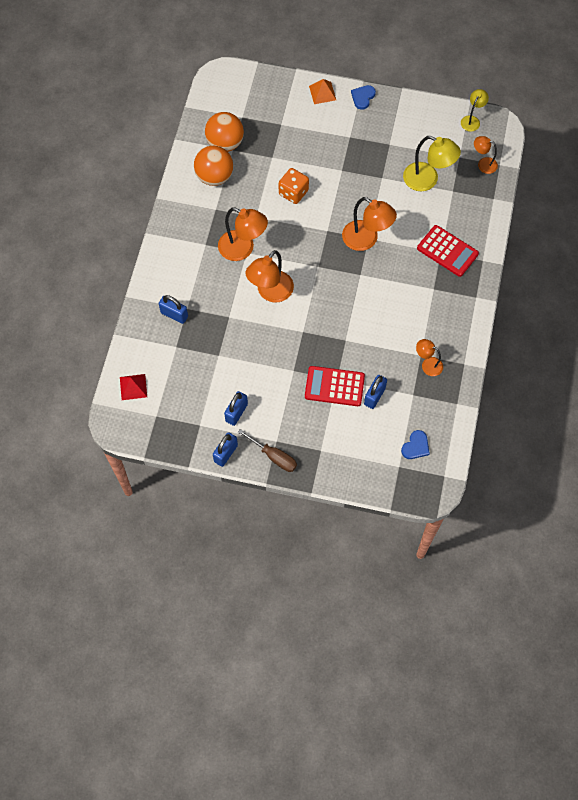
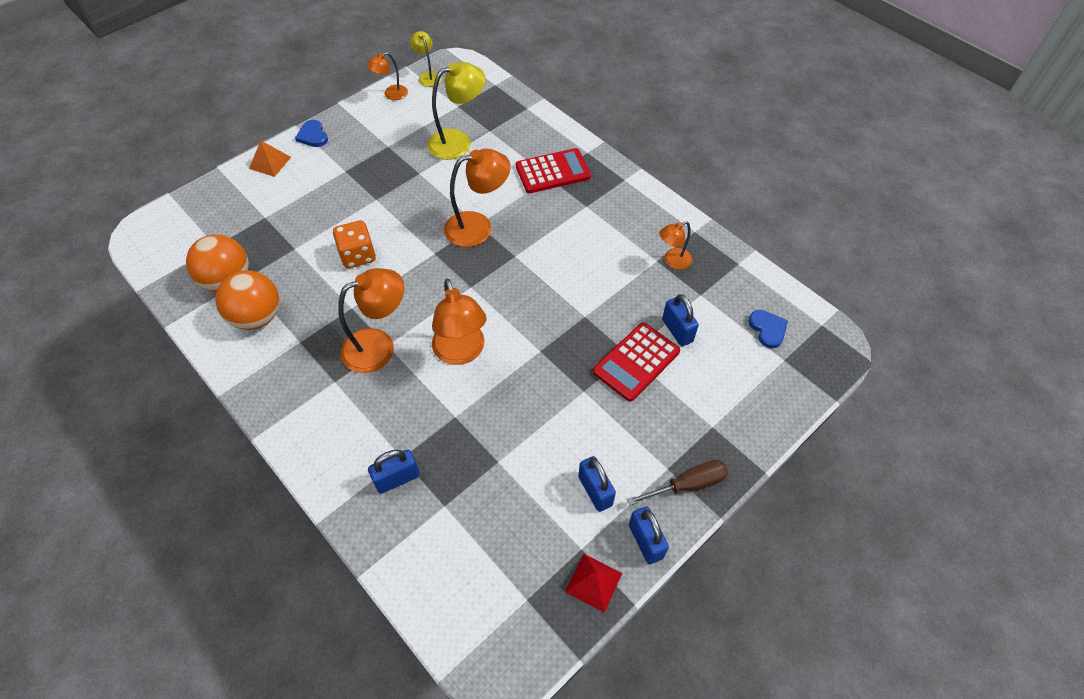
camera: 55 degrees left, 10 degrees down
(133, 387) = (459, 603): red pyramid -> red pyramid (593, 582)
(483, 164) = (482, 94): orange lamp -> orange lamp (391, 94)

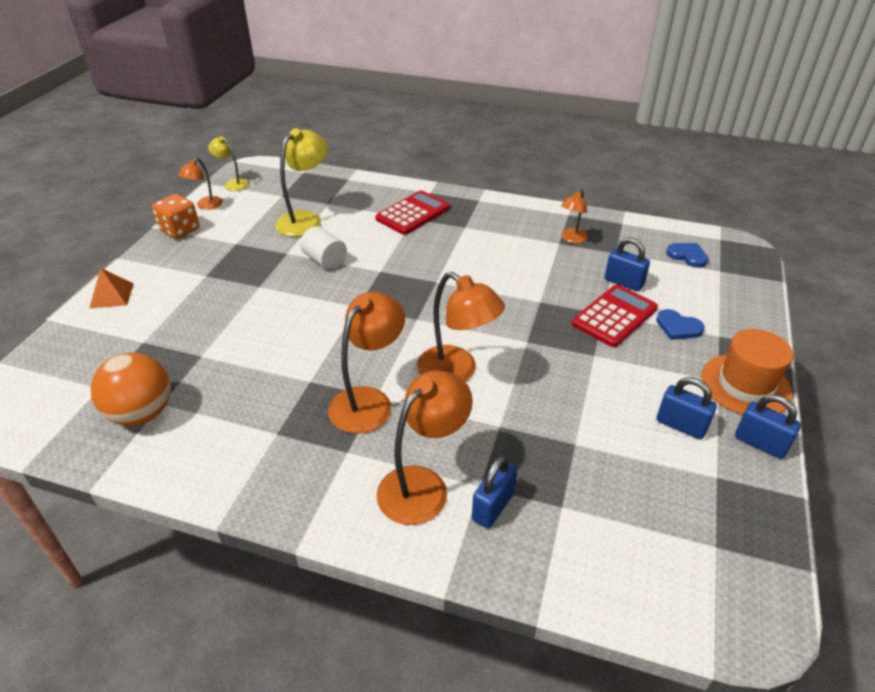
camera: 30 degrees left, 15 degrees down
(257, 317) = (206, 431): orange ball -> none
(313, 135) = (145, 259): blue heart -> blue heart (678, 327)
(358, 255) = (279, 336): orange dice -> orange dice (180, 230)
(443, 194) = (325, 260): none -> white cylinder
(478, 227) = (382, 273): orange lamp -> orange lamp (423, 485)
(593, 582) = (755, 498): red pyramid -> none
(636, 362) = (614, 316): red calculator -> red calculator turned 150 degrees counterclockwise
(687, 485) = (745, 385): brown screwdriver -> orange hat

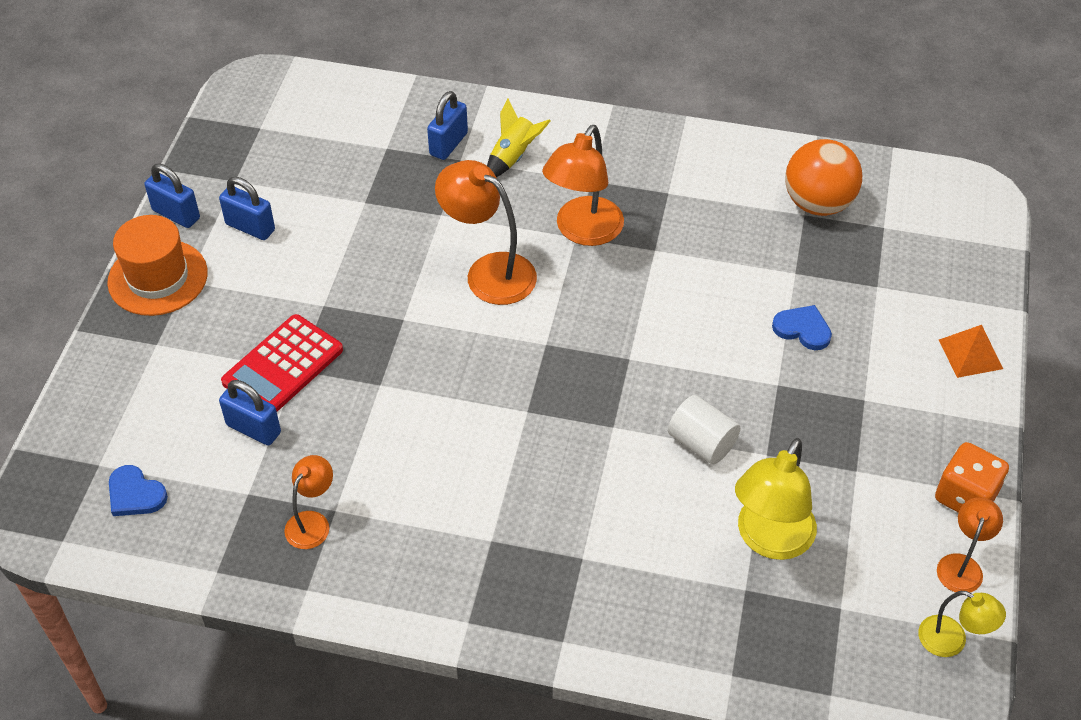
camera: 175 degrees right, 10 degrees up
(413, 213) = (585, 571): red calculator -> none
(423, 485) = (513, 157): orange lamp -> yellow rocket
(678, 327) = (204, 354): blue heart -> blue heart (802, 329)

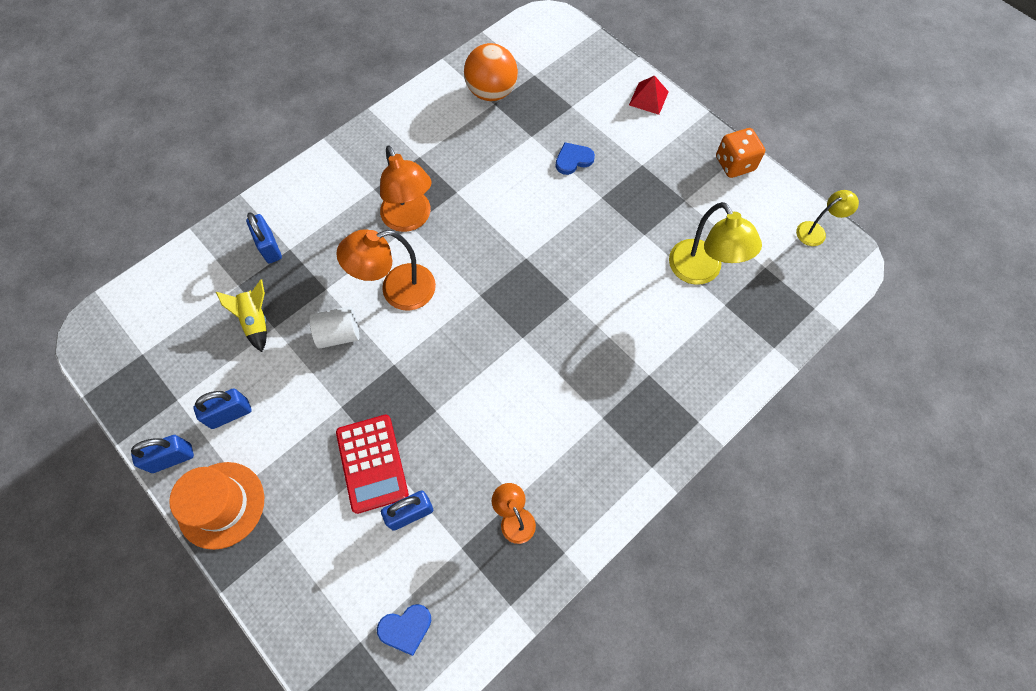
camera: 55 degrees left, 15 degrees up
(513, 157) = (315, 218): yellow rocket -> yellow rocket (256, 321)
(701, 443) = (613, 261): white cylinder -> white cylinder (339, 334)
(962, 565) = (774, 195): orange lamp -> none
(970, 354) = (648, 98): orange pyramid -> red pyramid

